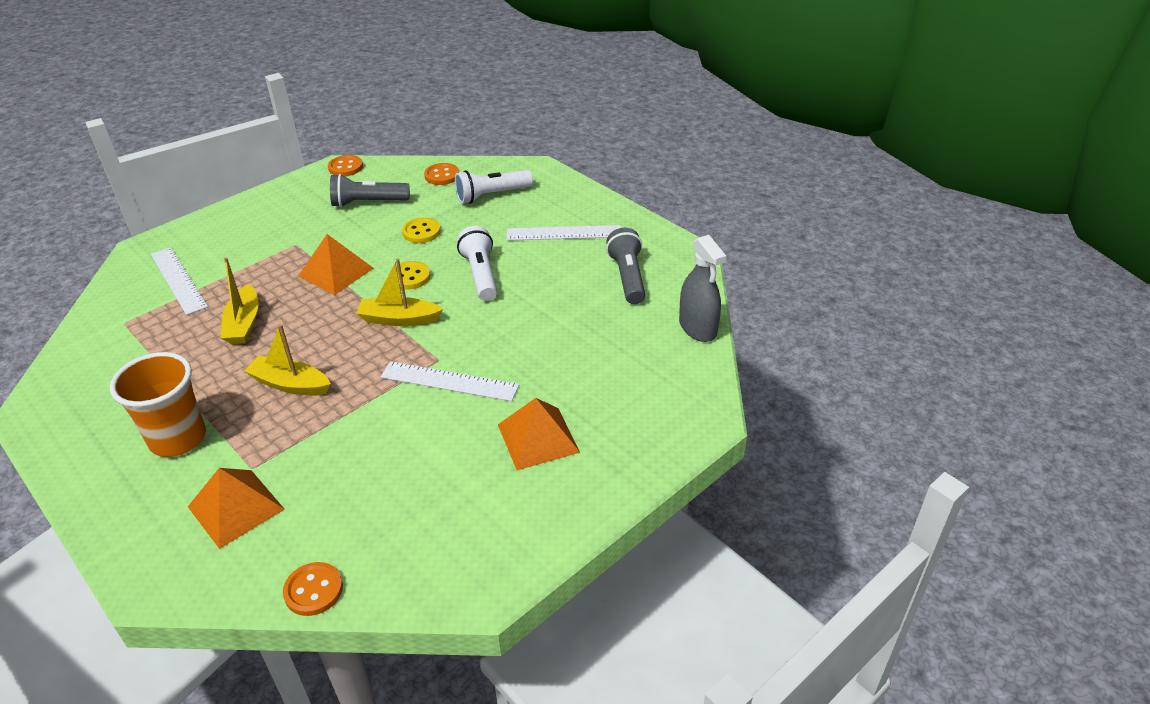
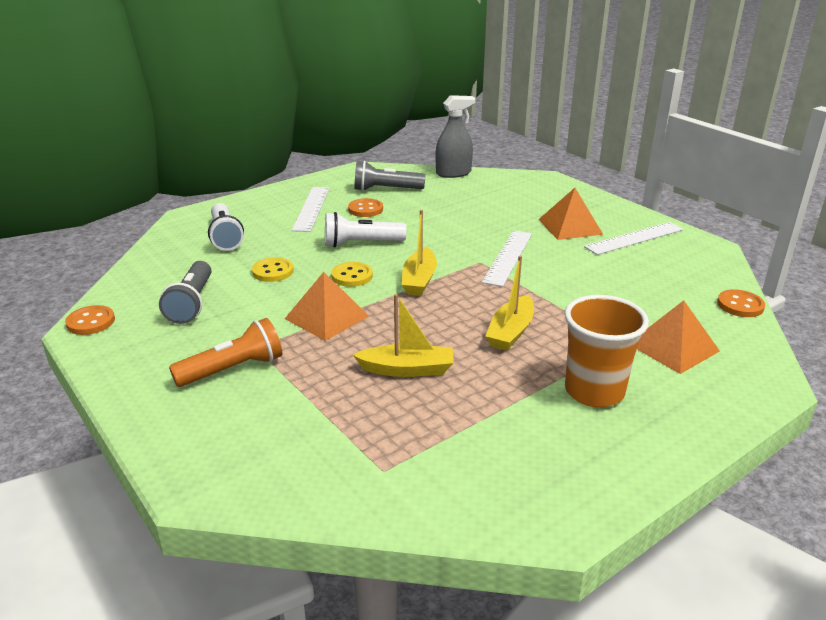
camera: 85 degrees left, 10 degrees down
(178, 280) = (298, 433): white ruler -> white ruler (634, 238)
(267, 239) = (233, 369): none -> orange flashlight
(442, 175) = (164, 261): orange button -> orange button (365, 209)

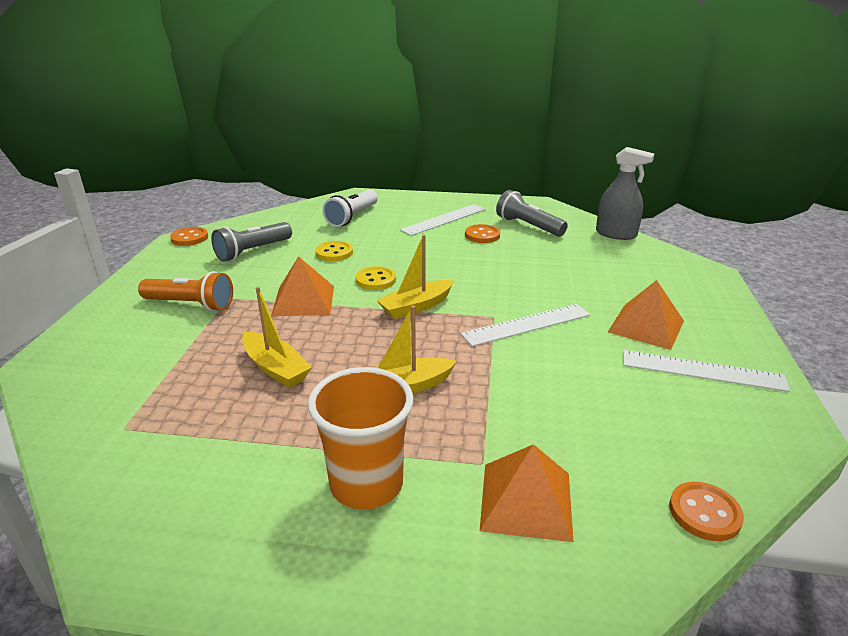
camera: 45 degrees right, 0 degrees up
(361, 243) = (428, 259): white flashlight -> none

